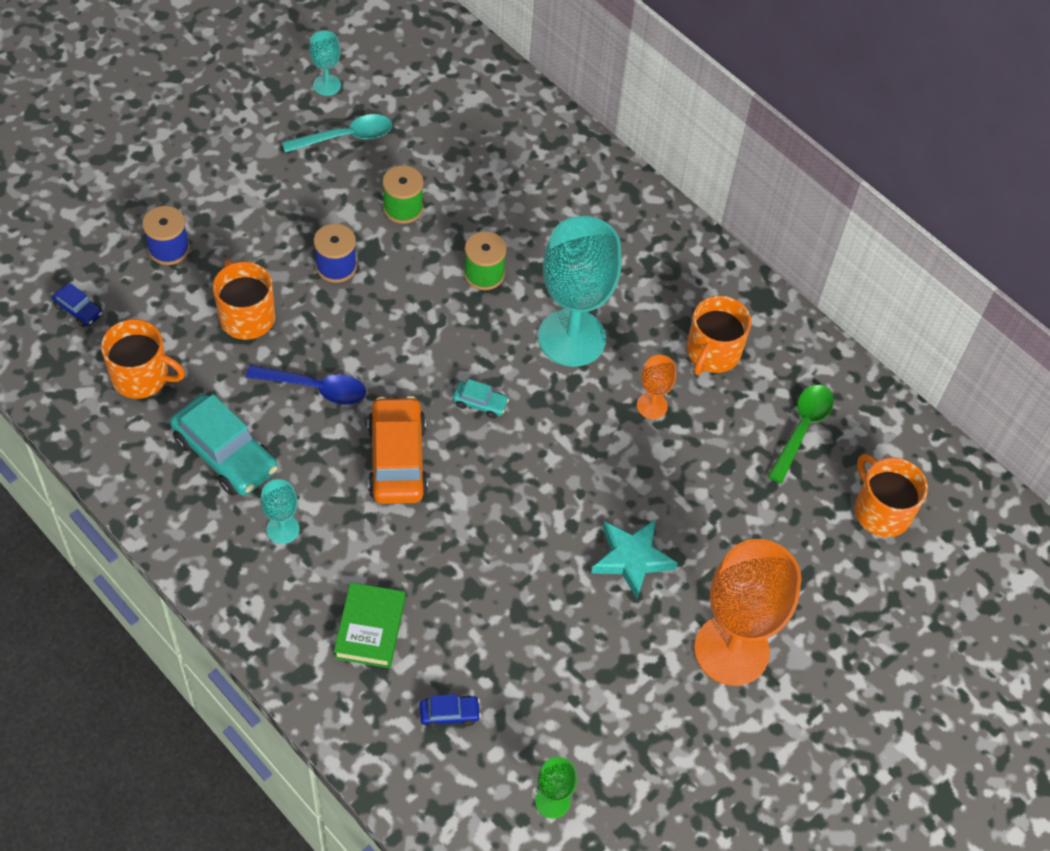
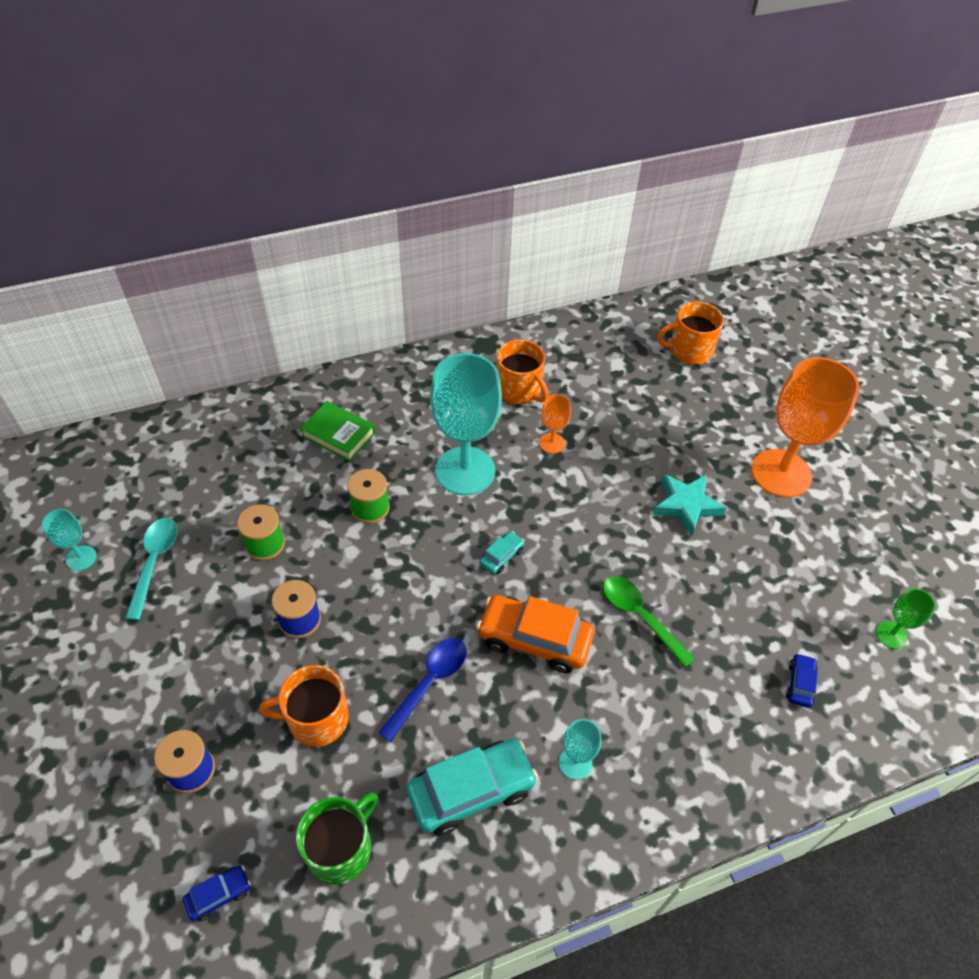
camera: 65 degrees left, 5 degrees down
(142, 376) = (341, 848): orange mug -> green mug
(370, 628) = (702, 720): green book -> green book (339, 435)
(802, 429) = (607, 365): green spoon -> green spoon (640, 617)

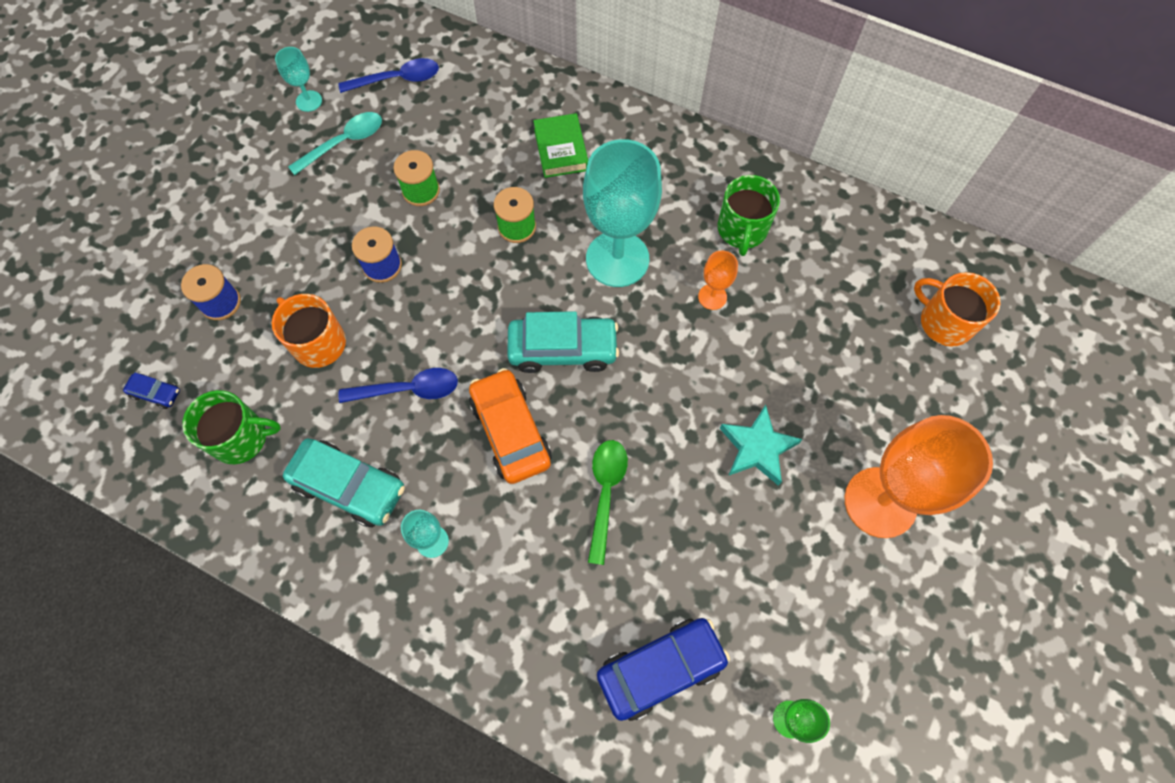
camera: 50 degrees right, 15 degrees up
(145, 485) = (397, 79): none -> blue spoon
(501, 556) = (563, 349): turquoise car -> turquoise car, size x2.11
(519, 390) = (742, 230): orange mug -> green mug
(799, 684) = (660, 668): blue car -> blue car, size x2.11

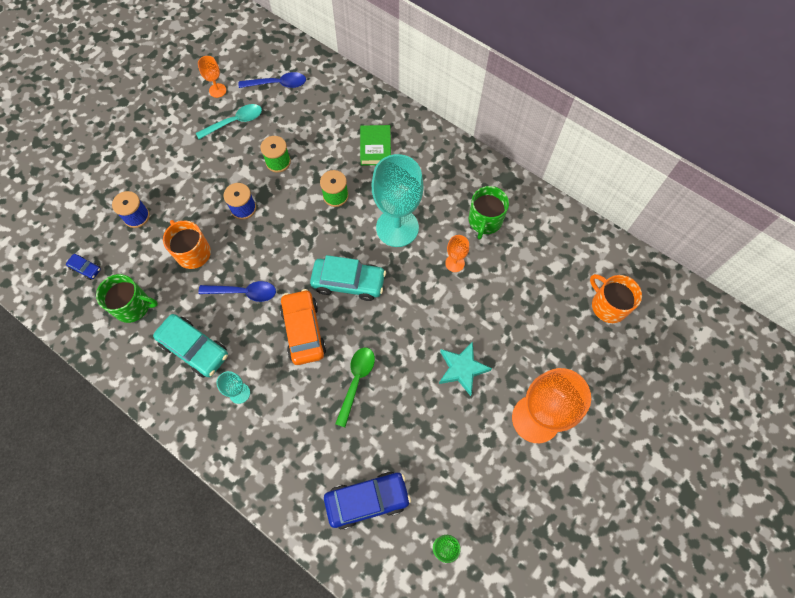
camera: 10 degrees right, 0 degrees up
(309, 101) = (217, 90): turquoise goblet -> orange goblet

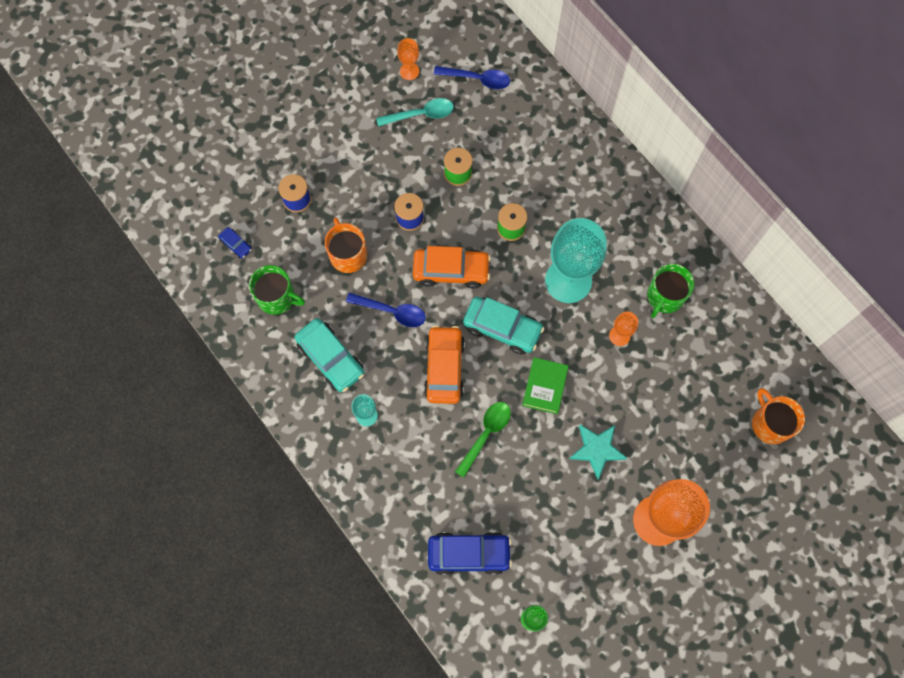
camera: 15 degrees right, 5 degrees up
(290, 244) = (451, 271): none -> orange car
(375, 148) = (567, 182): green book -> green book (544, 387)

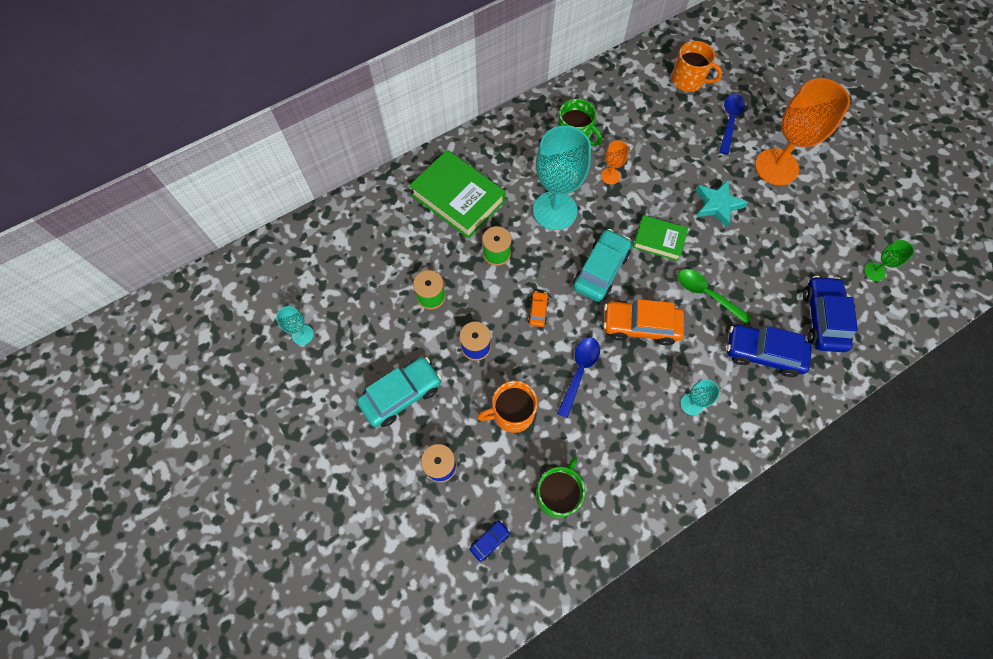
camera: 85 degrees left, 5 degrees down
(331, 358) = (630, 437): turquoise car -> turquoise car (401, 395)
(409, 71) = (302, 335): orange goblet -> turquoise goblet
(420, 114) = (357, 327): turquoise spoon -> none
(424, 488) = (763, 353): none -> blue car
(451, 271) = (538, 311): orange car -> orange car, size x0.47
(477, 79) = (326, 269): blue spoon -> blue spoon (729, 121)
(571, 186) = (458, 198): none -> green book
(770, 423) = (688, 80): orange mug -> orange mug turned 135 degrees counterclockwise

